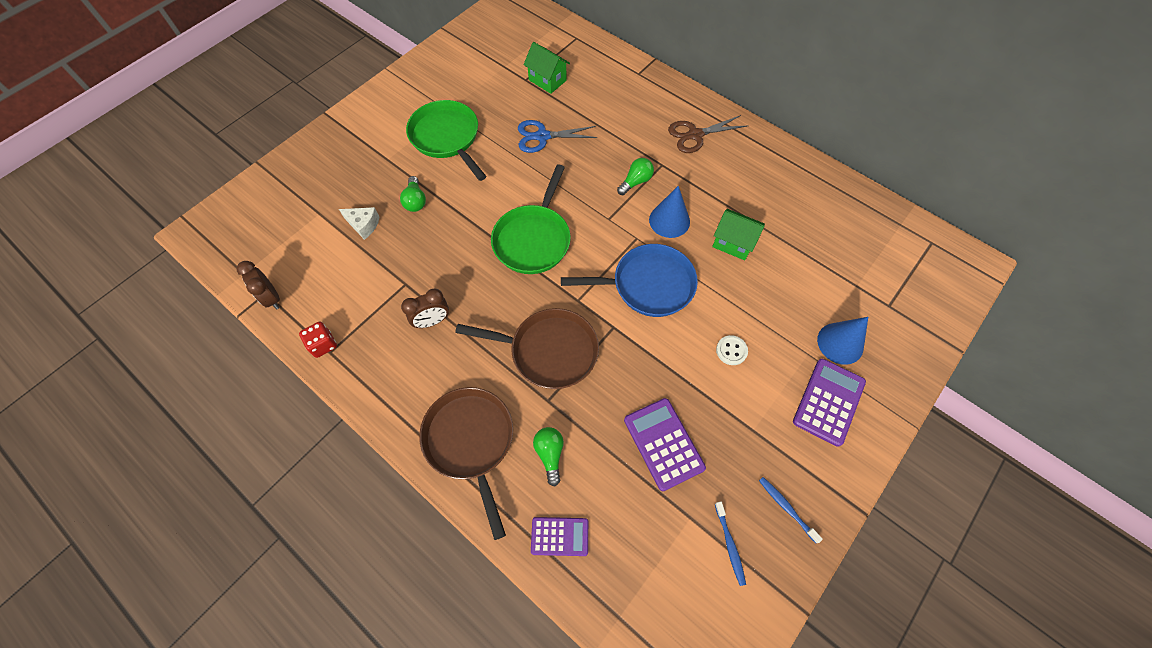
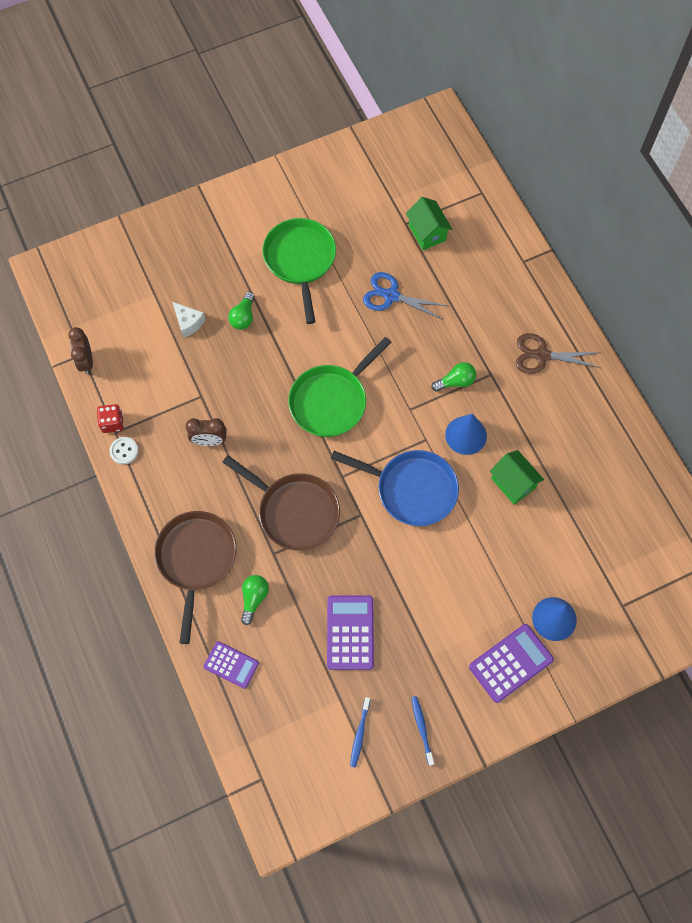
camera: 25 degrees right, 5 degrees up
(731, 351) = (452, 581): white button -> white button (124, 451)

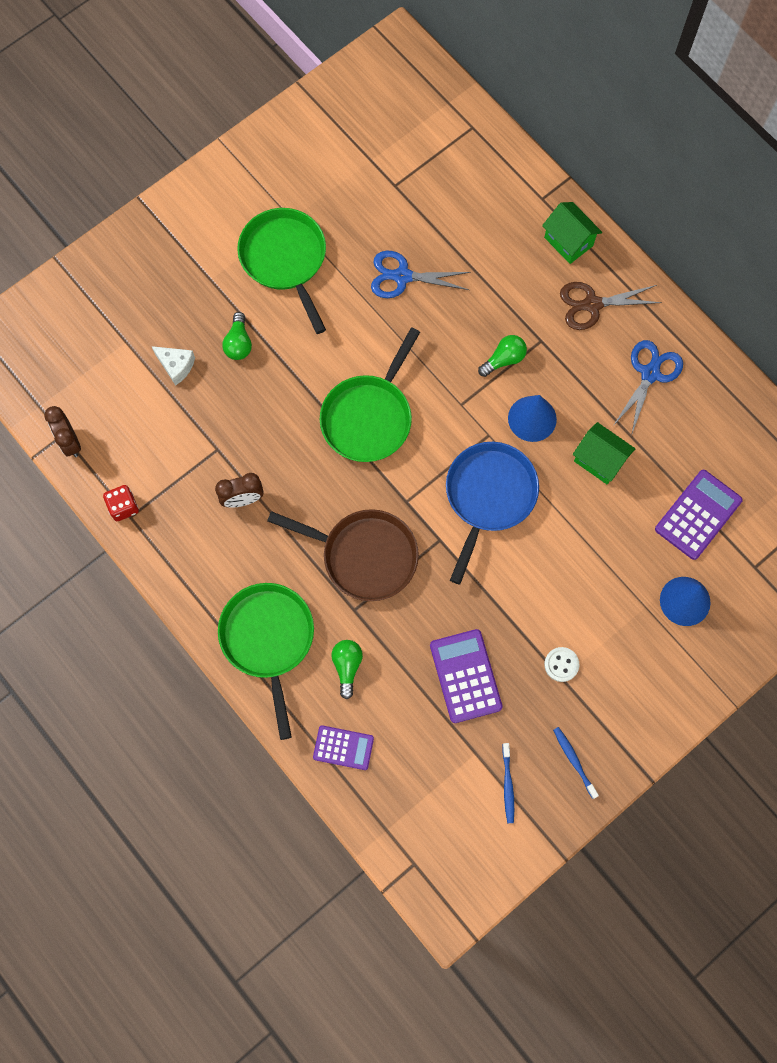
camera: 15 degrees left, 5 degrees up
(124, 451) = (147, 536): white button -> white button (561, 664)
(196, 559) = (268, 639): brown pan -> green pan
(412, 489) = (488, 496): blue pan -> blue pan turned 75 degrees counterclockwise
(427, 233) = (423, 191): green house -> green house (568, 241)
(510, 663) = (651, 662): purple calculator -> purple calculator (698, 514)
(575, 423) = (650, 374): none -> blue scissors

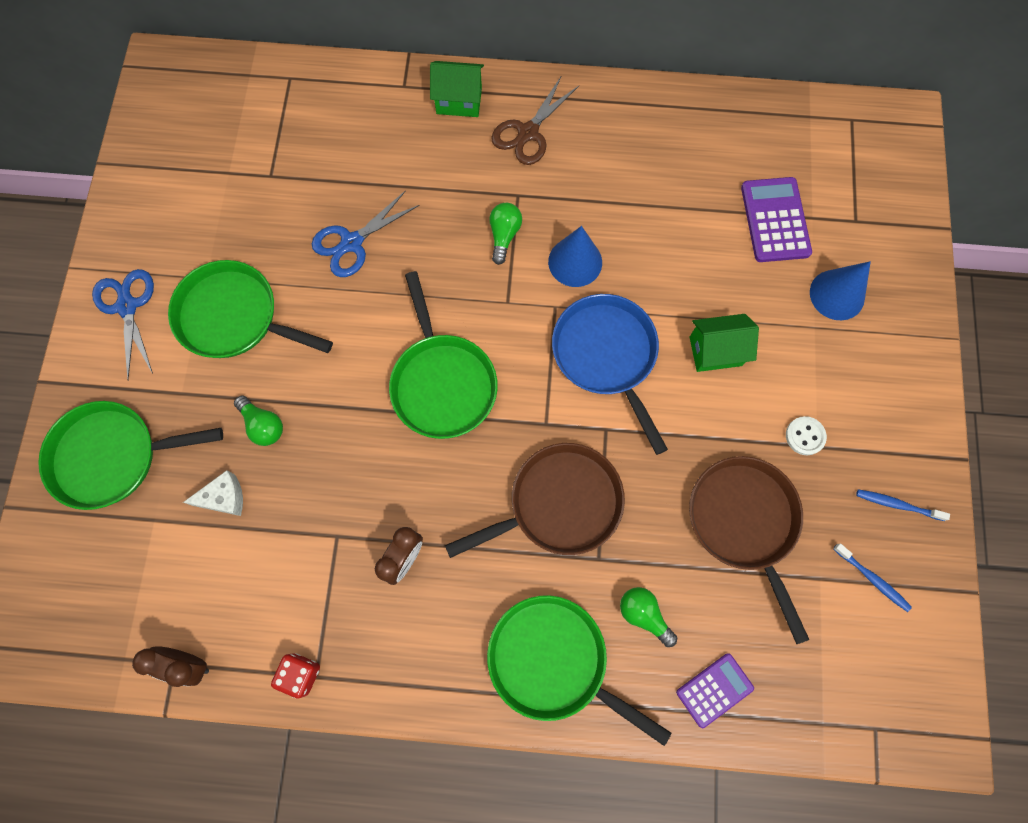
camera: 45 degrees left, 0 degrees up
(137, 282) = (112, 456): none -> green pan
(465, 676) = (744, 522): purple calculator -> brown pan
(599, 460) = (660, 246): green house -> green house (715, 351)
(650, 374) = (626, 146): blue scissors -> blue scissors (127, 306)

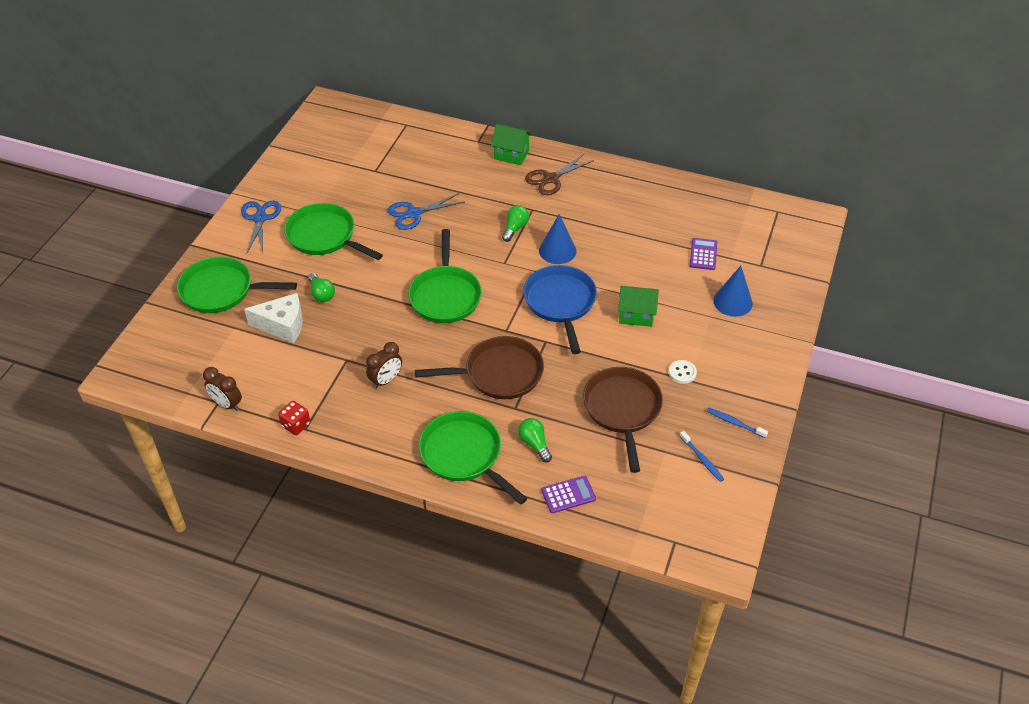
camera: 15 degrees right, 25 degrees down
(224, 498) = (283, 325): white cheese -> white cheese, size x1.59
(774, 220) = (703, 254): purple calculator -> purple calculator, size x0.65

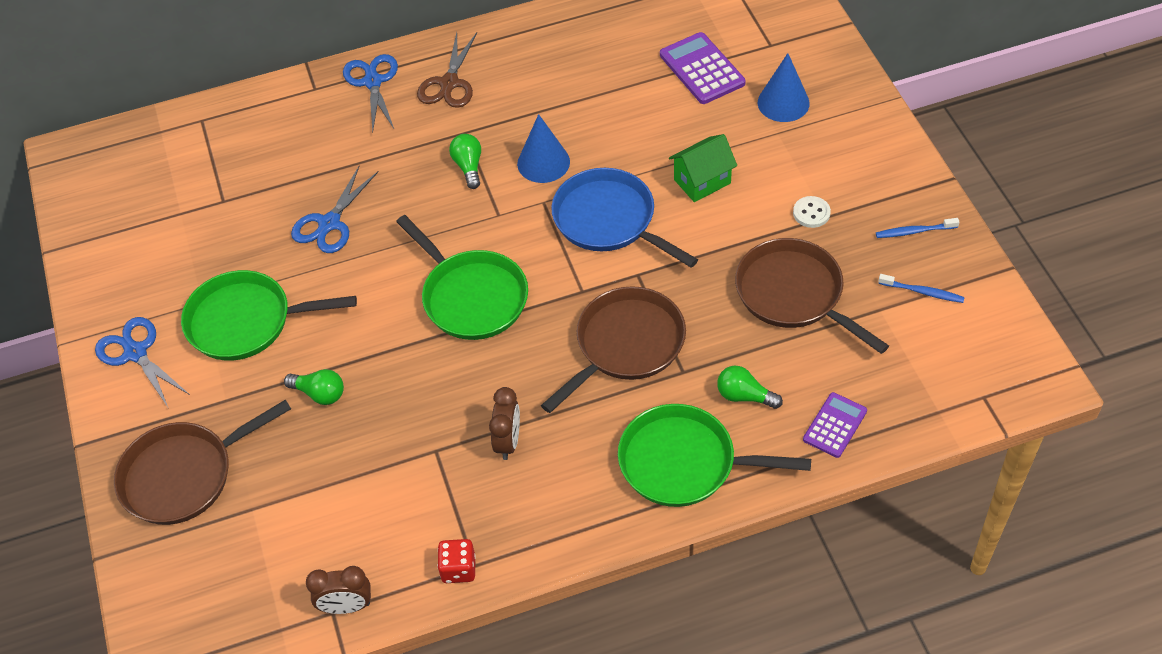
camera: 35 degrees left, 5 degrees up
(221, 290) = (184, 475): green pan -> brown pan
(283, 325) = (312, 464): white cheese -> none
(511, 155) = (372, 82): green house -> blue scissors
(703, 254) = (701, 69): purple calculator -> purple calculator, size x1.54

